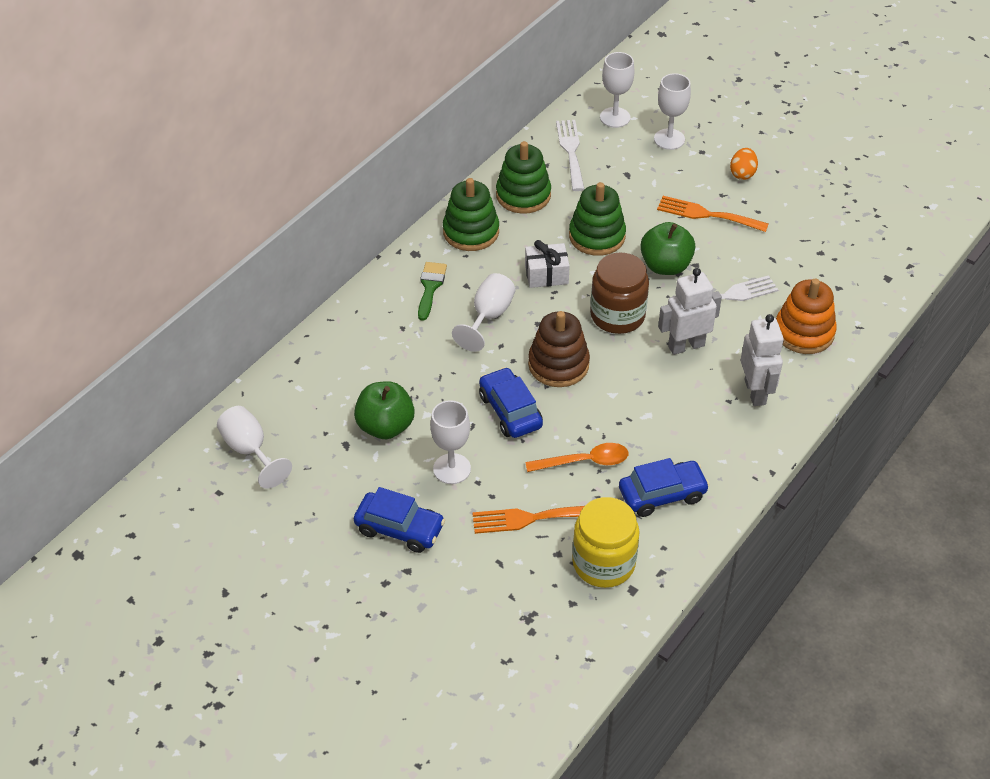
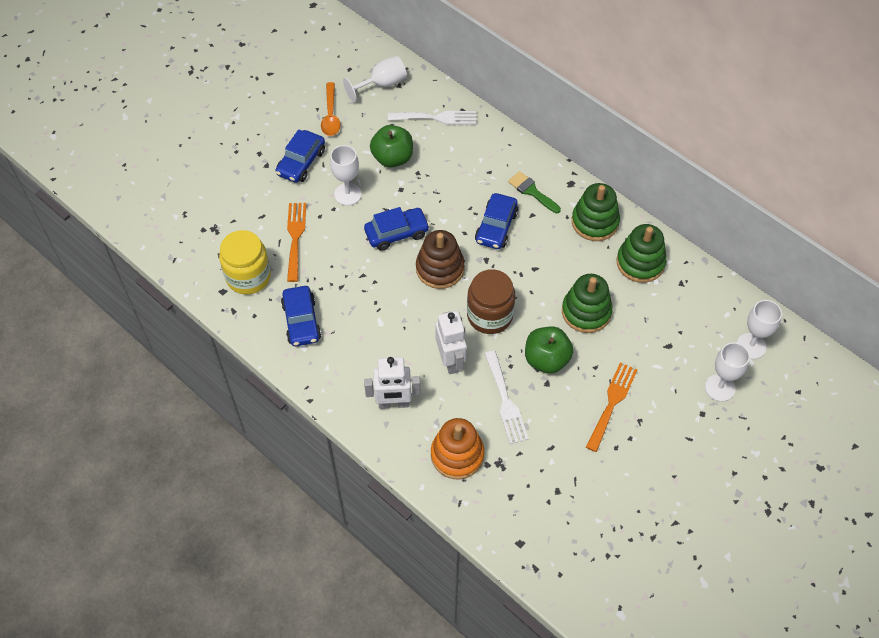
camera: 95 degrees right, 10 degrees up
(430, 287) = (532, 191): green brush -> green brush turned 150 degrees counterclockwise
(488, 316) = (496, 227): white goblet -> blue car
(546, 274) = (541, 270): white gift -> none
(571, 151) = (699, 304): white fork -> white fork (436, 118)
(585, 461) = (341, 275): orange spoon -> orange spoon (330, 115)
(742, 174) = (669, 443): orange egg -> none

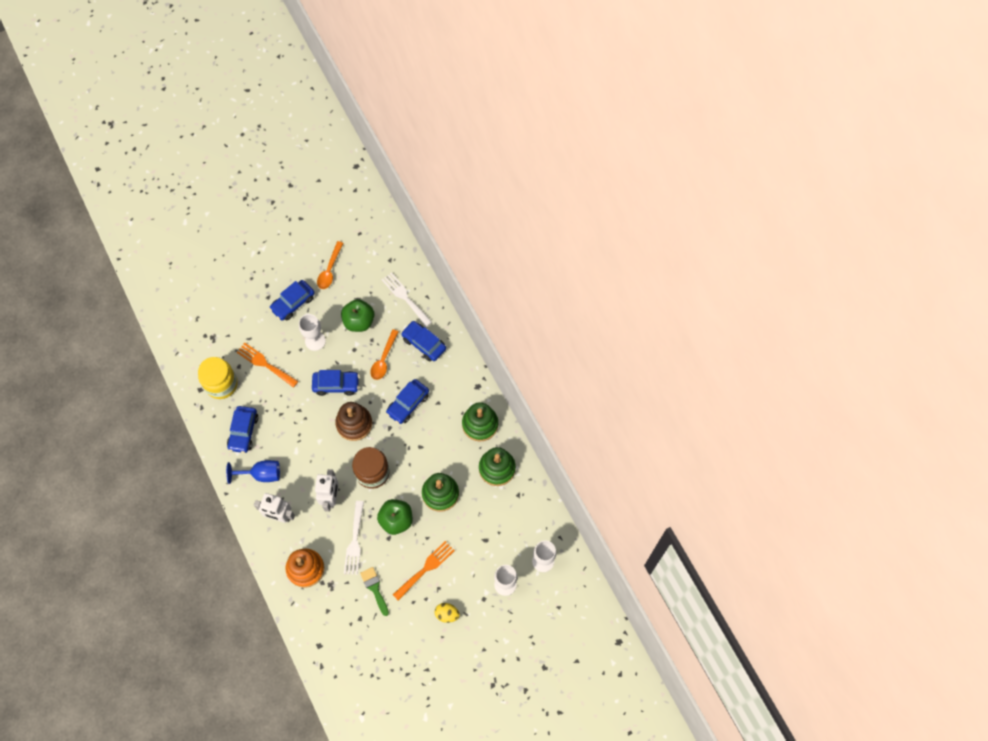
camera: 20 degrees right, 10 degrees up
(295, 237) = (265, 364): orange fork -> orange fork turned 75 degrees counterclockwise
(347, 363) = (261, 474): none -> blue goblet
(382, 84) = (377, 255): white goblet -> none
(436, 118) = (405, 297): white fork -> white fork turned 150 degrees counterclockwise
(442, 189) = (383, 359): none -> orange spoon
(483, 158) = (424, 343): none -> blue car
(532, 191) = (446, 383): green brush -> green brush (374, 588)
(666, 447) = (447, 614): none -> yellow egg

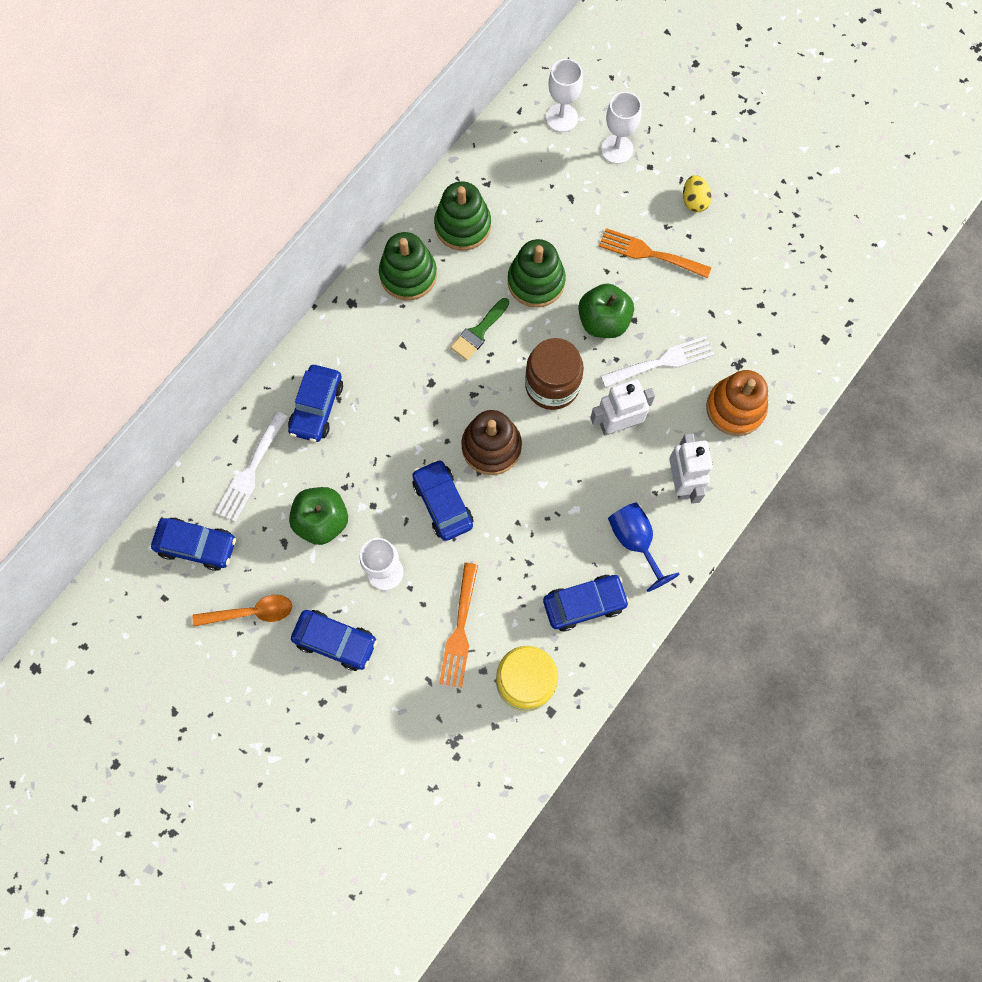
camera: 115 degrees left, 5 degrees up
(374, 588) = (711, 305): green brush -> green brush (478, 332)
(383, 359) = (369, 453): orange spoon -> none
(408, 404) = (424, 385): blue car -> blue car (197, 546)

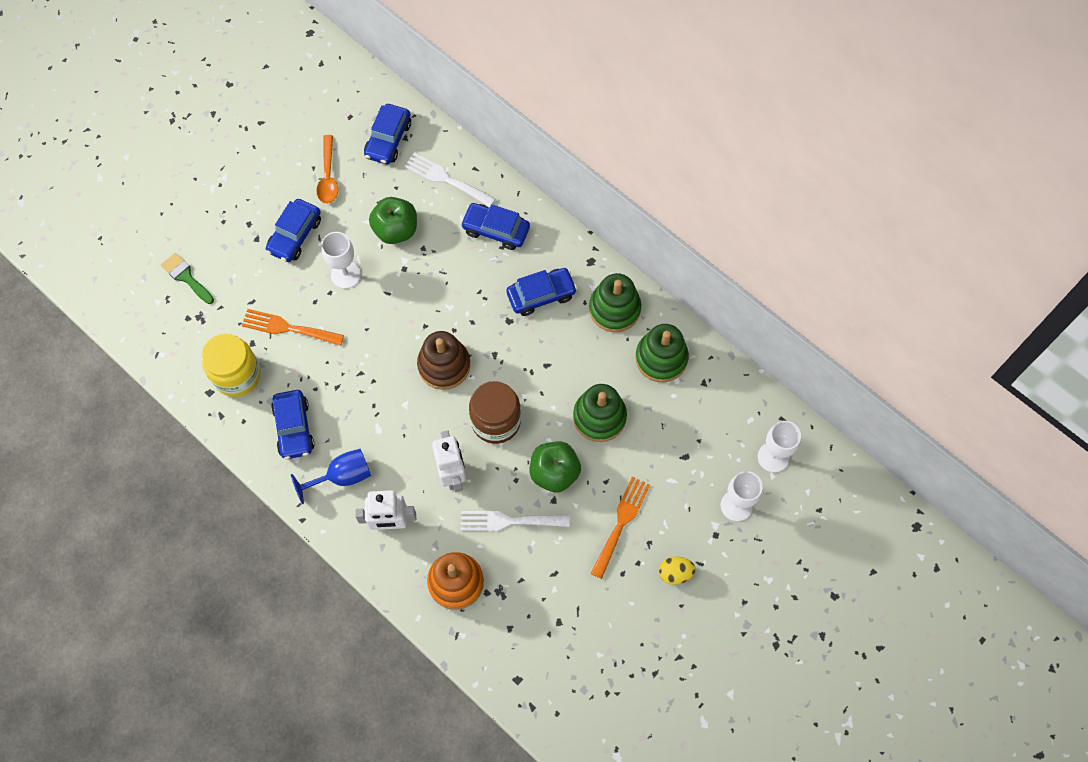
camera: 95 degrees right, 5 degrees down
(442, 503) = (398, 322): blue car -> blue car (541, 295)
(478, 332) = (553, 363): green brush -> green brush (186, 277)
(662, 362) = (509, 521): white fork -> white fork turned 105 degrees clockwise

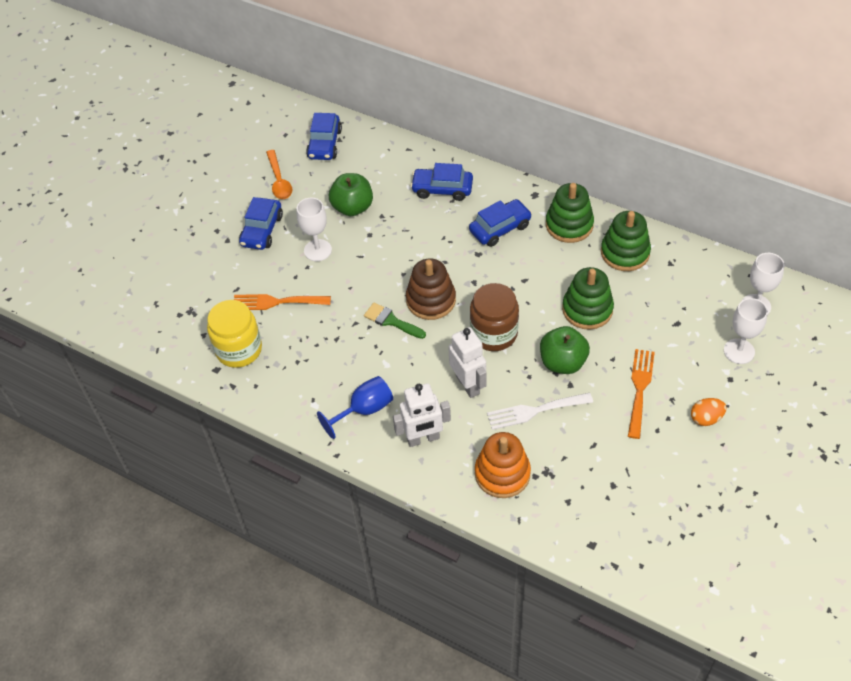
camera: 10 degrees left, 15 degrees down
(186, 277) = (169, 283): green brush -> green brush (391, 321)
(294, 428) = (306, 380): blue car -> none
(446, 179) = (385, 162): white fork -> none
(675, 573) = (706, 418): yellow egg -> orange egg

